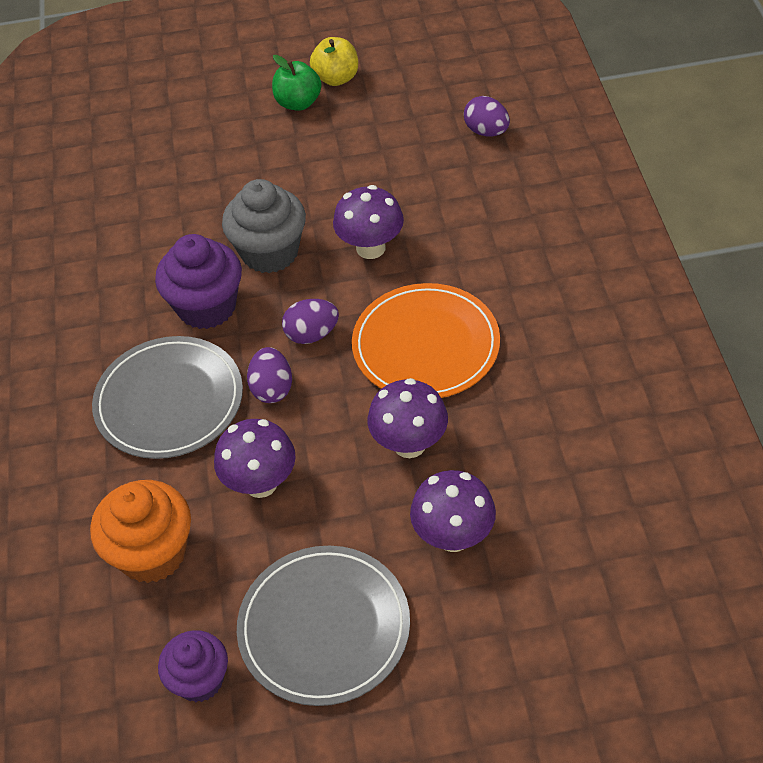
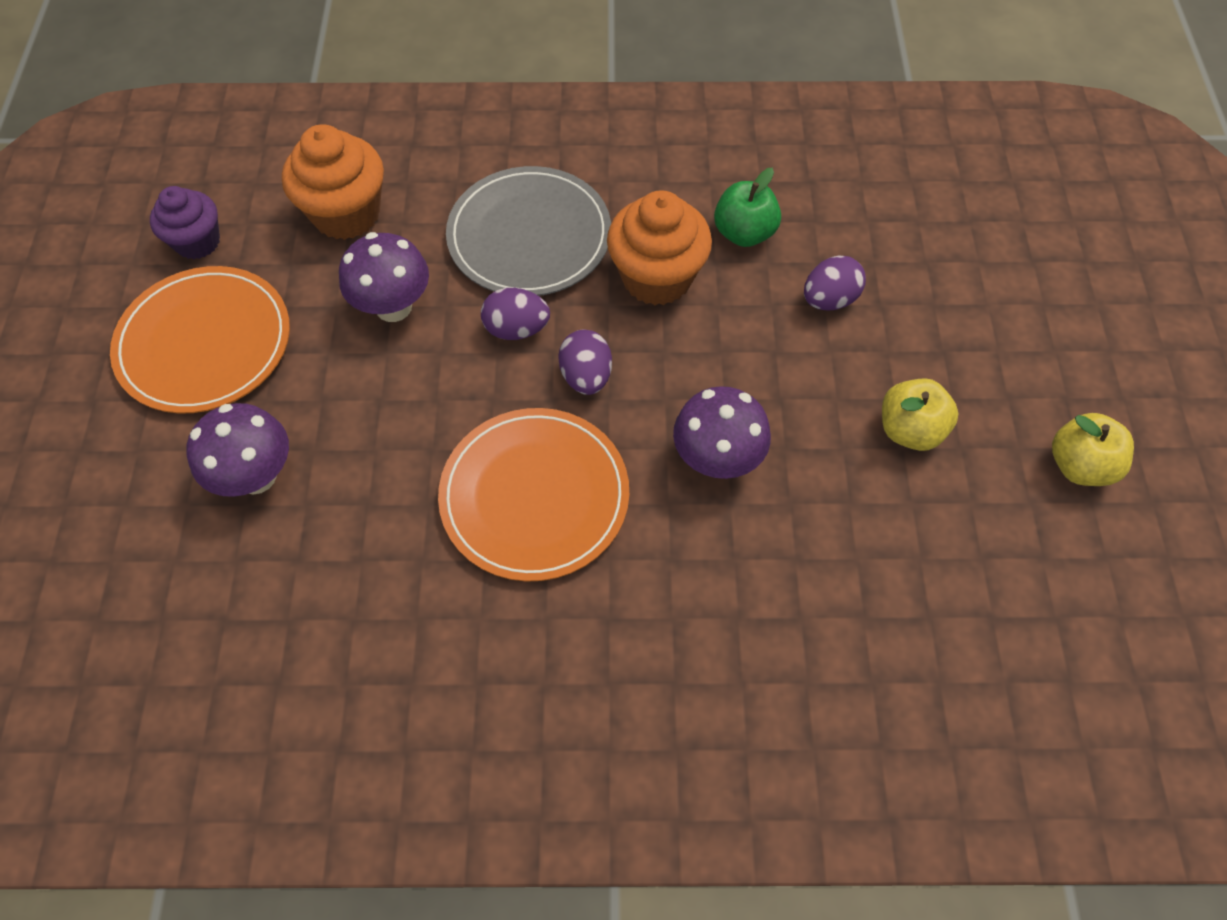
camera: 95 degrees right, 10 degrees up
(207, 307) = (657, 277): purple cupcake -> orange cupcake
(270, 252) = (732, 347): grey cupcake -> none
(298, 103) = (1024, 410): green apple -> green apple (744, 233)
(324, 627) = (204, 343): grey plate -> orange plate
(325, 154) = (909, 430): none -> yellow apple
(409, 444) = (393, 453): purple mushroom -> none
(486, 131) = (936, 656): purple egg -> purple egg (829, 299)

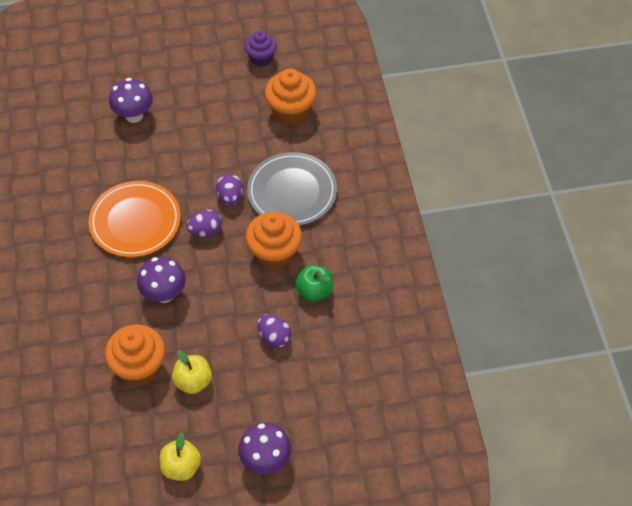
camera: 80 degrees right, 5 degrees down
(204, 343) = (202, 78): orange plate -> none
(393, 307) = (235, 144): purple mushroom -> purple mushroom (265, 460)
(875, 516) = (139, 367): none -> orange cupcake

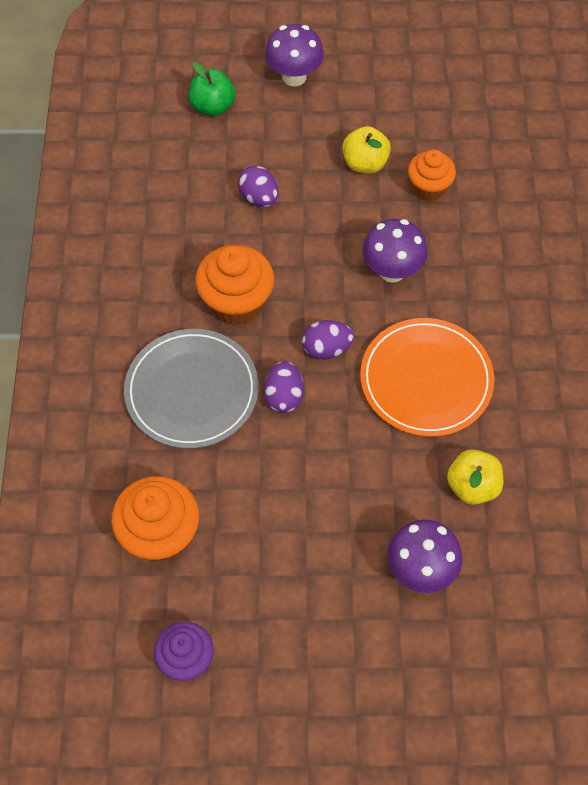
camera: 170 degrees left, 5 degrees up
(139, 367) = (428, 188): orange cupcake -> orange cupcake, size x0.65
(181, 467) = (387, 83): yellow apple -> yellow apple (472, 486)
(314, 291) = (195, 245): green apple -> green apple (212, 107)

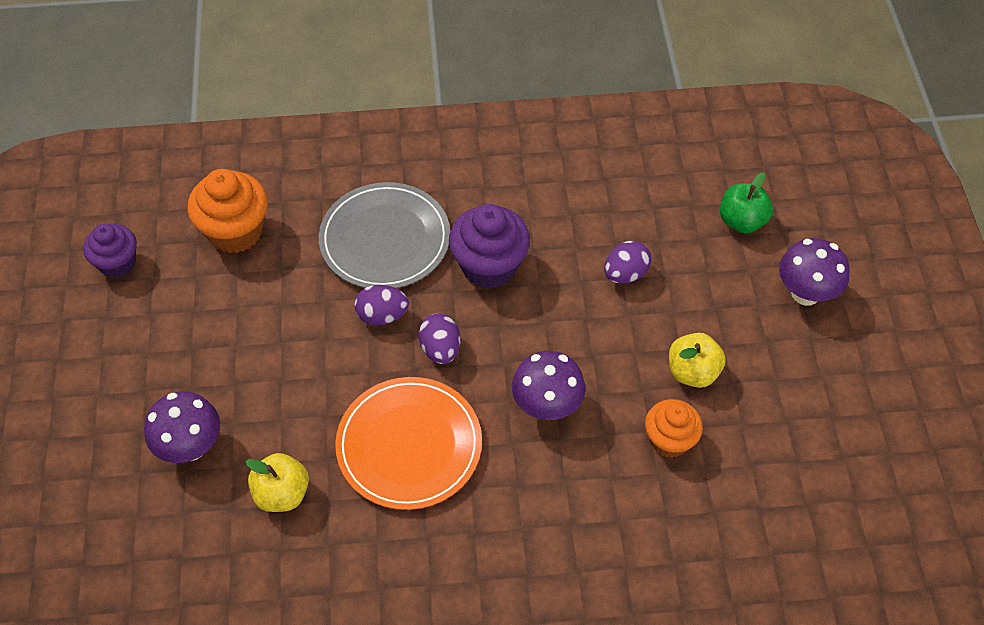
camera: 85 degrees right, 5 degrees down
(236, 303) = (489, 266): orange cupcake -> purple cupcake

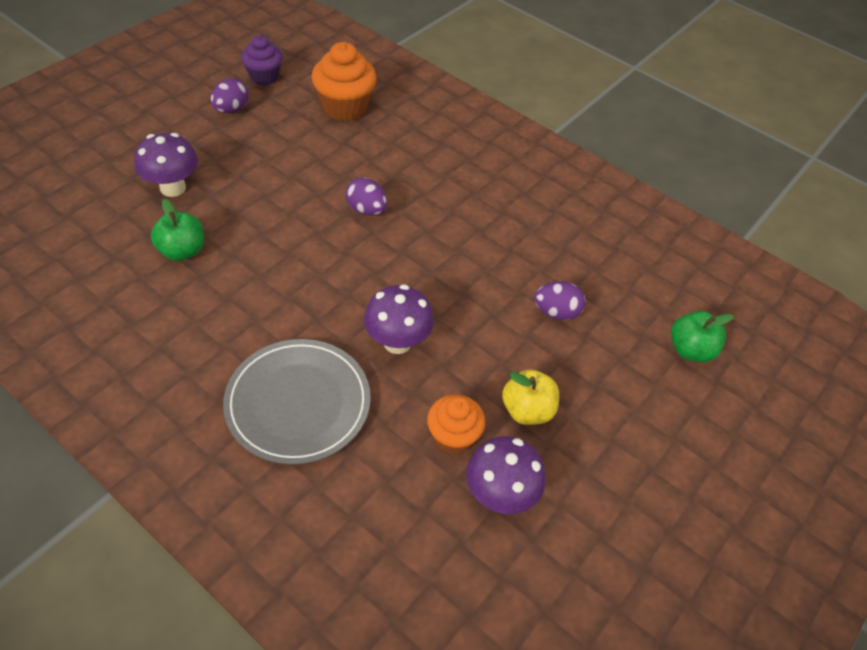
camera: 40 degrees right, 5 degrees down
(282, 493) = (182, 251): yellow apple -> green apple
(385, 239) = (423, 173): grey plate -> grey plate (298, 403)
(409, 445) = (284, 289): orange plate -> none
(440, 349) = (375, 255): purple egg -> purple egg (231, 109)
(489, 266) = (468, 236): purple cupcake -> none
(805, 293) = (685, 436): purple mushroom -> purple mushroom (499, 495)

